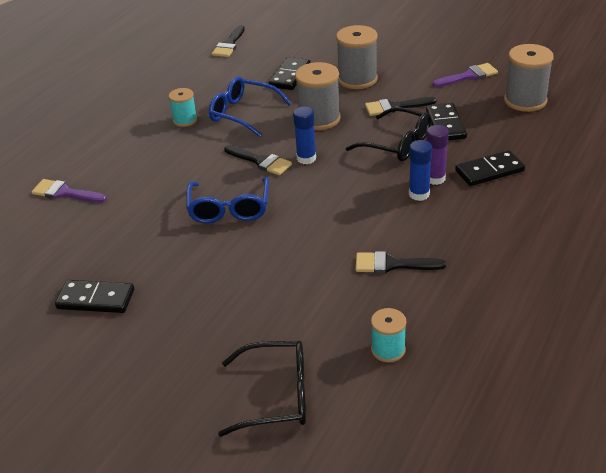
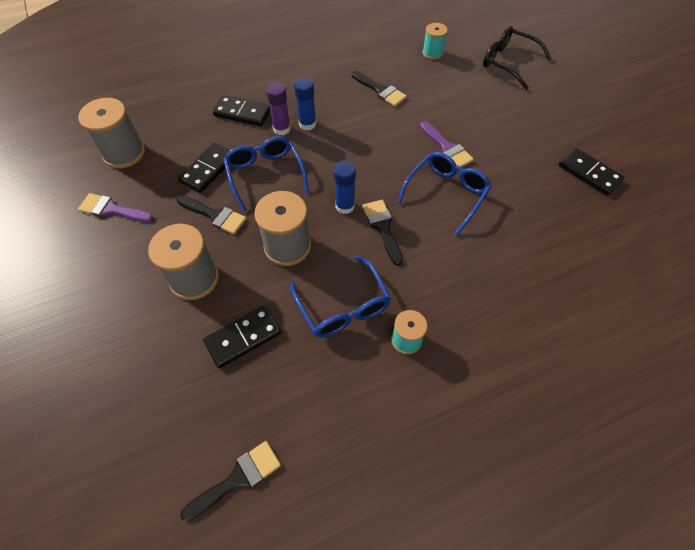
camera: 145 degrees left, 20 degrees up
(65, 193) = (581, 306): purple brush -> purple brush (447, 148)
(397, 144) = (265, 175): black glasses -> blue glasses

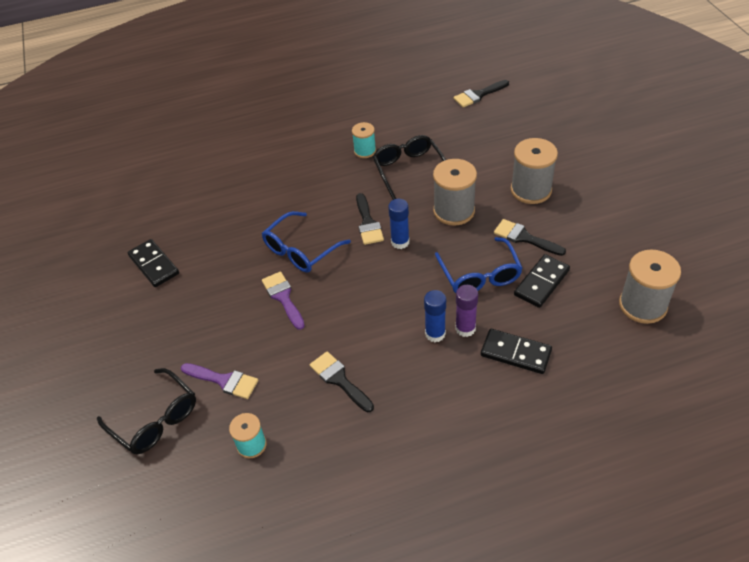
camera: 170 degrees left, 10 degrees down
(112, 210) = (627, 246): purple brush -> purple brush (224, 381)
(243, 338) = (484, 154): black domino -> none
(343, 306) = (409, 170): blue glasses -> black glasses

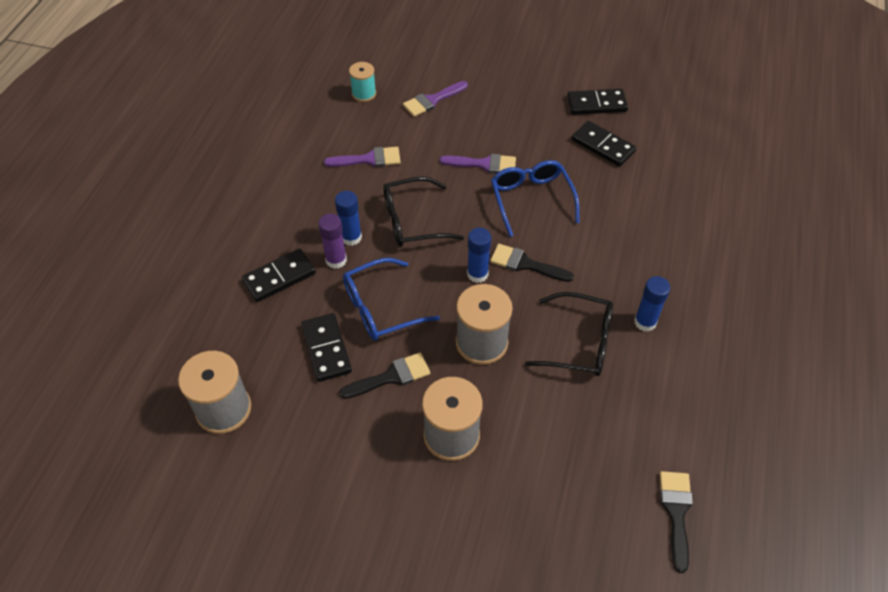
camera: 120 degrees right, 5 degrees up
(155, 419) = (433, 58): black glasses -> black glasses (413, 221)
(206, 239) = (603, 146): none -> black domino
(339, 380) = (369, 159): black brush -> purple brush
(365, 151) = (645, 322): turquoise spool -> blue glue stick
(480, 275) = (381, 308): blue glasses -> blue glasses turned 45 degrees counterclockwise

